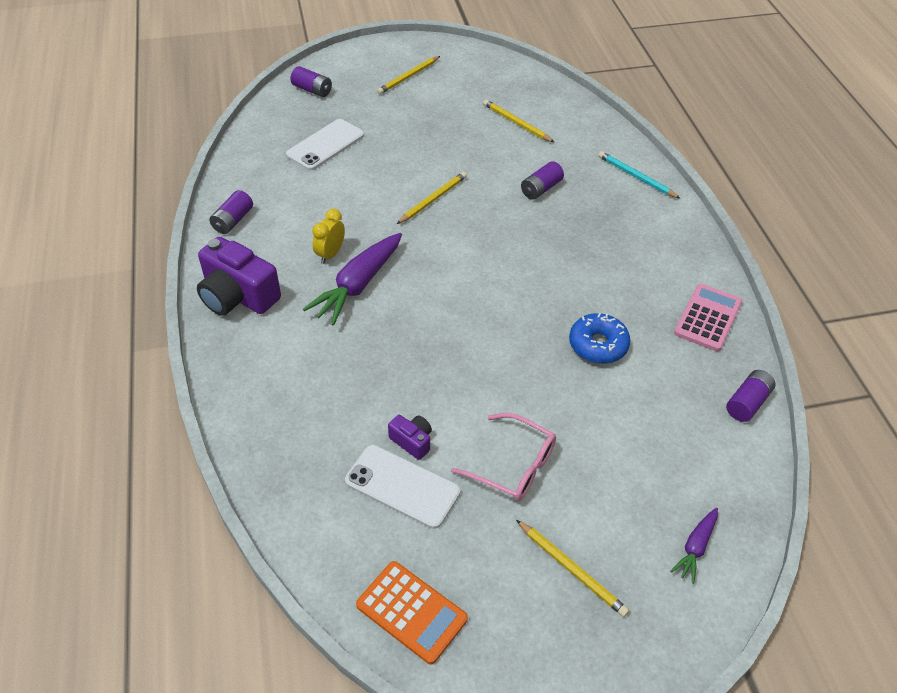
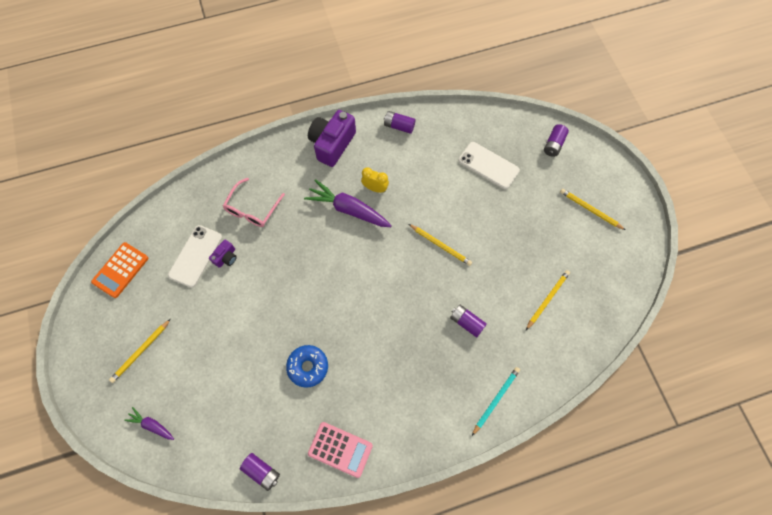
camera: 85 degrees right, 20 degrees up
(513, 465) = (210, 315): pink glasses -> pink glasses (252, 209)

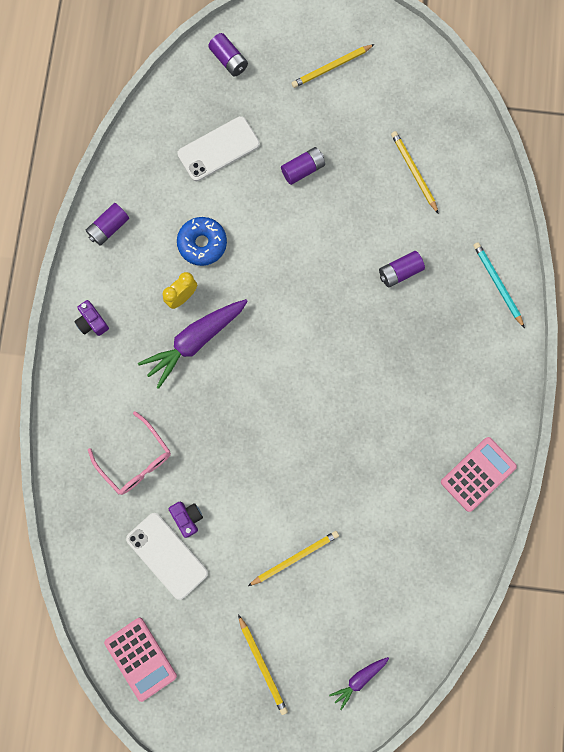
camera: 65 degrees left, 10 degrees up
(120, 270) = (140, 658): orange calculator -> pink calculator
(262, 471) = (465, 570): purple battery -> purple battery (303, 169)
(308, 367) = (371, 472): blue donut -> blue donut (202, 244)
(332, 144) = (92, 322): purple camera -> purple camera, size x0.48
(440, 245) = (294, 255): yellow pencil -> yellow pencil (295, 557)

